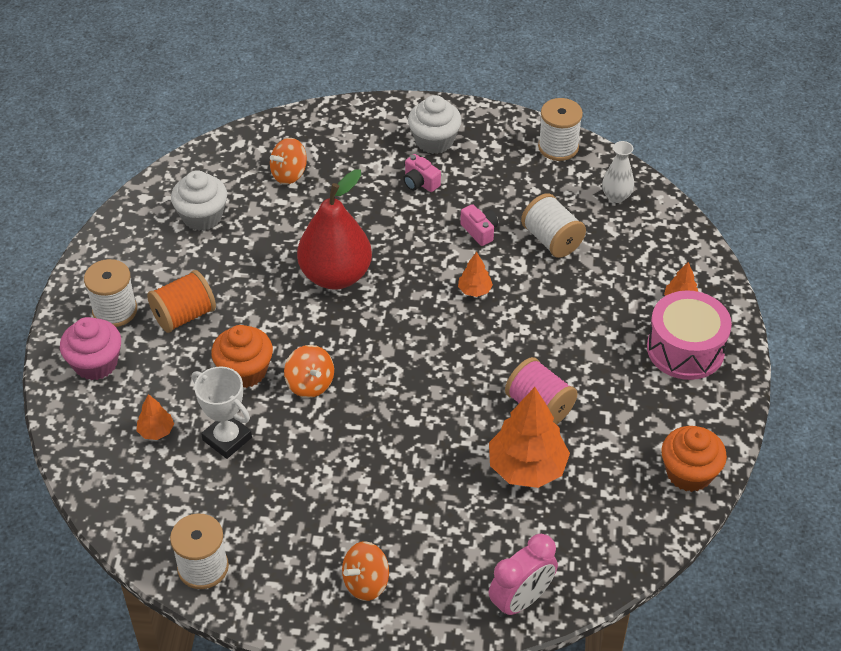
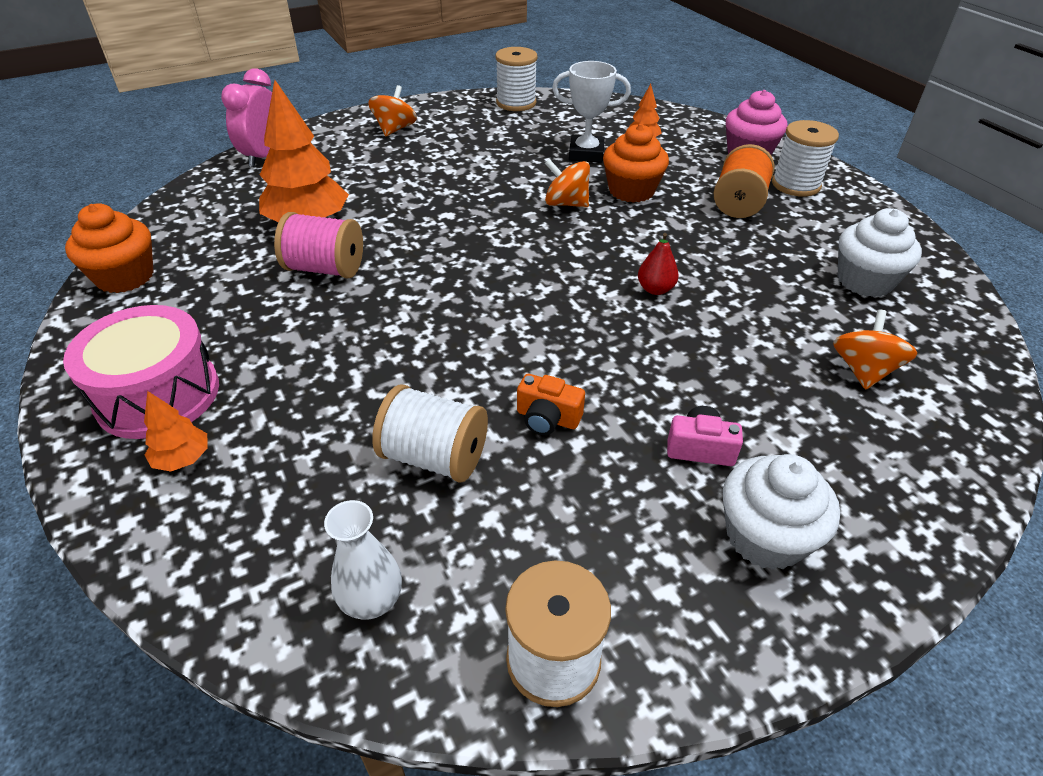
camera: 145 degrees right, 5 degrees down
(335, 275) = (655, 289): red pear -> red pear, size x0.41
(474, 290) = (487, 343): orange tree -> none
(479, 231) = (547, 418): pink camera -> orange camera

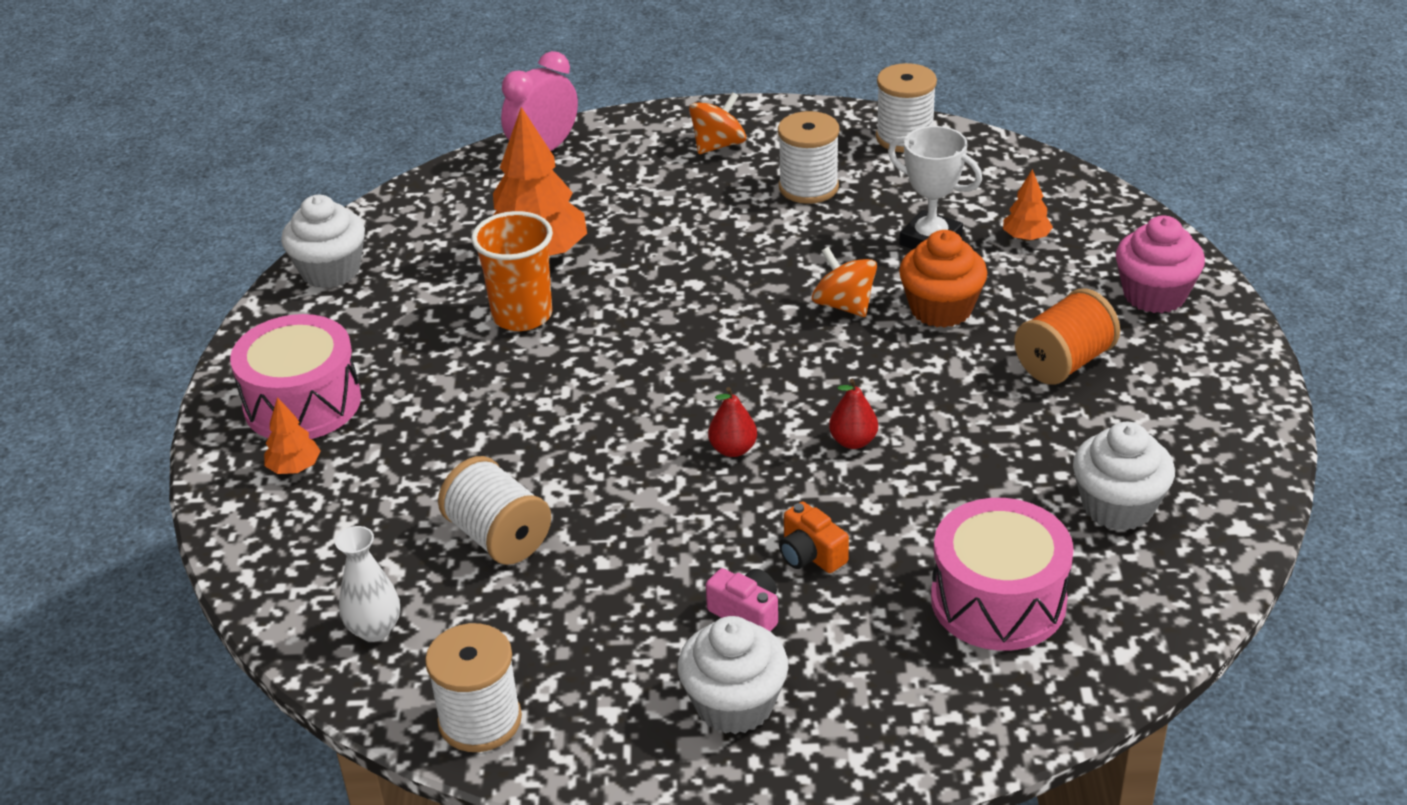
camera: 30 degrees right, 5 degrees down
(125, 277) = (330, 271): orange cupcake -> white cupcake
(325, 269) = (522, 315): pink spool -> orange cup
(547, 418) = (625, 537): orange camera -> orange camera (810, 555)
(574, 320) = (733, 449): none -> red pear
(796, 185) = (1171, 358): white spool -> white spool (808, 187)
(863, 370) = (998, 600): orange spinning top -> pink drum

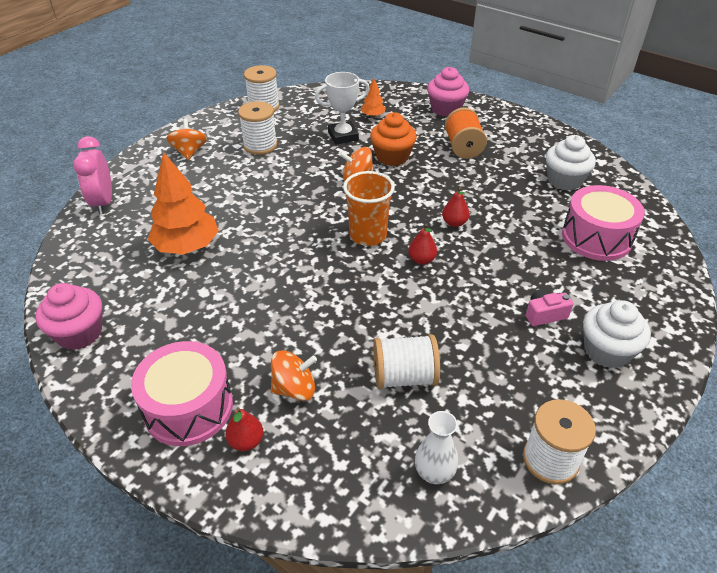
camera: 55 degrees left, 5 degrees up
(294, 468) = (246, 441): orange tree -> red pear
(330, 271) = (79, 333): white cupcake -> pink cupcake
(398, 461) = (294, 388): none -> orange spinning top
(522, 315) = (230, 277): orange cup -> orange cup (368, 235)
(810, 555) = (520, 274): orange camera -> none

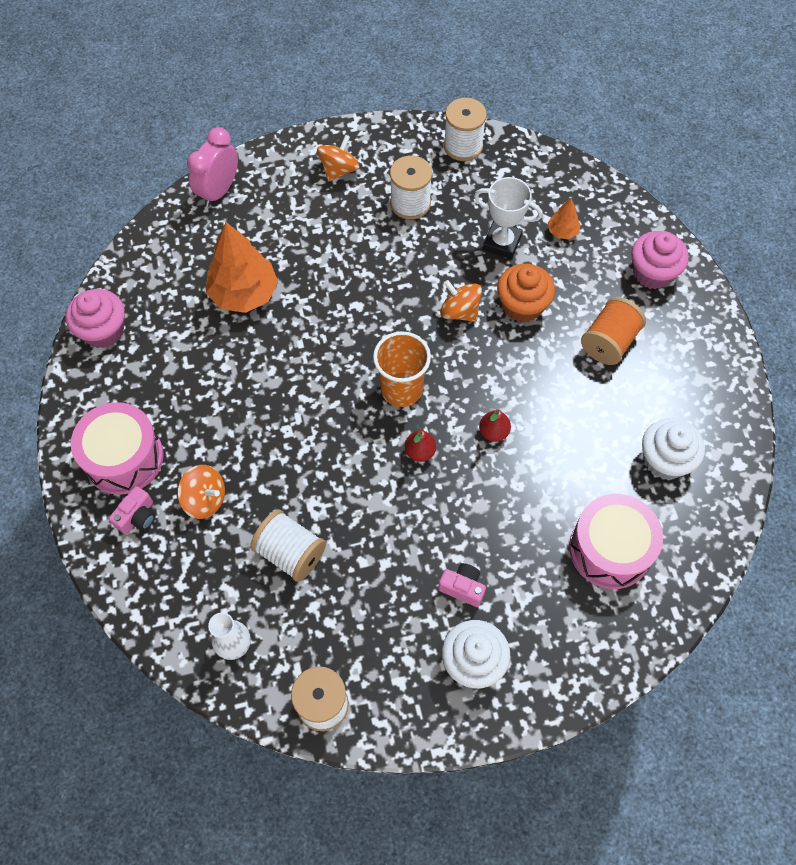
camera: 40 degrees right, 20 degrees up
(246, 441) = (137, 516): red pear -> pink camera

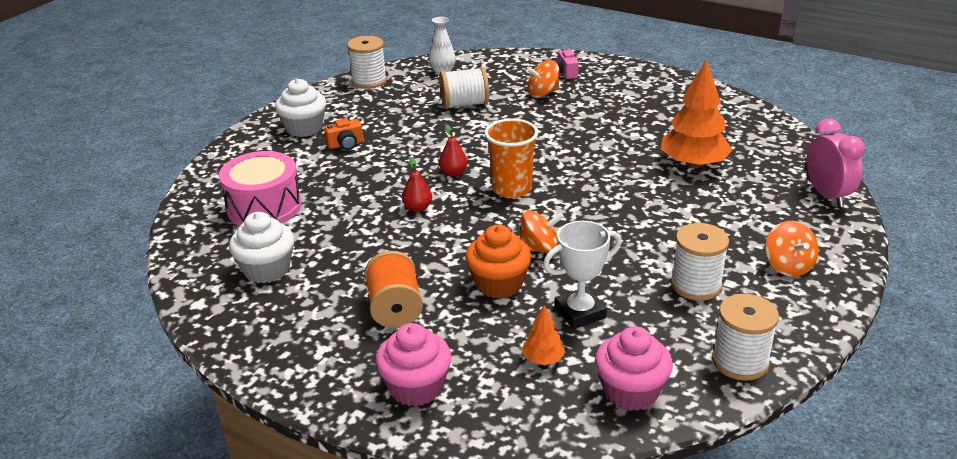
camera: 135 degrees right, 30 degrees down
(103, 331) = (728, 105): pink cupcake -> pink cupcake (630, 391)
(124, 458) = (612, 81): pink drum -> none
(462, 587) = (345, 144): pink camera -> orange camera

